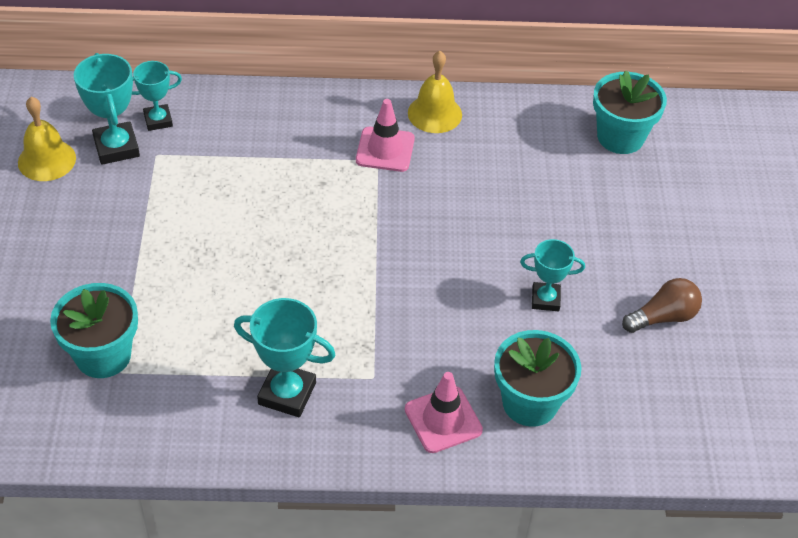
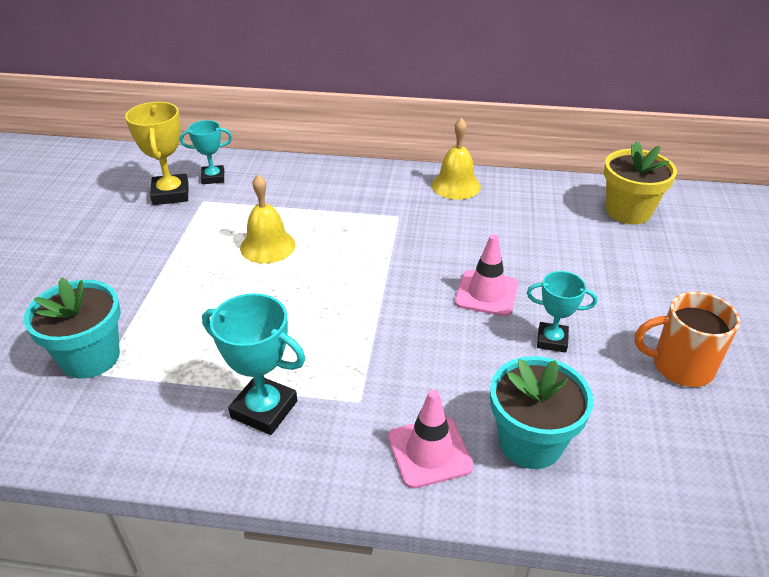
camera: 10 degrees right, 10 degrees down
(47, 160) = (108, 199): yellow bell -> yellow bell (267, 246)
(116, 147) = (171, 194): turquoise trophy -> yellow trophy
(385, 149) = (407, 208): pink traffic cone -> pink traffic cone (486, 293)
(620, 137) = (628, 211): turquoise flower pot -> yellow flower pot
(663, 317) = (680, 366): brown light bulb -> orange mug

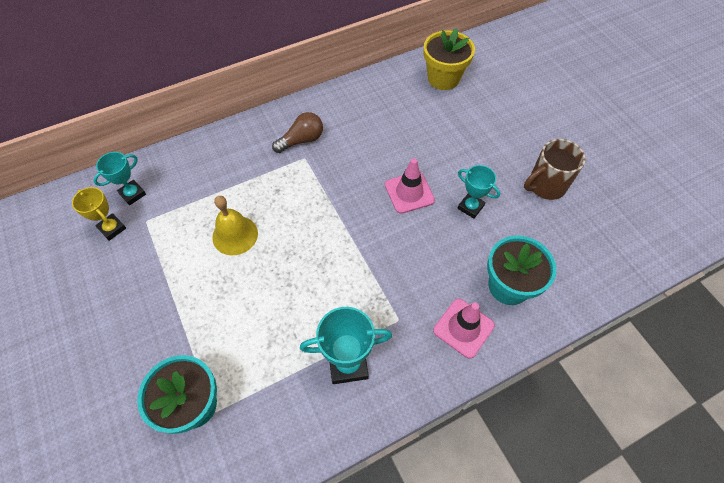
camera: 35 degrees left, 20 degrees up
(171, 194) = (112, 228): yellow trophy -> yellow trophy, size x0.65
(409, 201) = (301, 140): none -> brown light bulb
(456, 185) = (322, 109): yellow bell -> none
(552, 340) = (470, 207): turquoise trophy -> turquoise trophy turned 60 degrees clockwise
(680, 366) = (545, 186): orange mug -> brown mug

